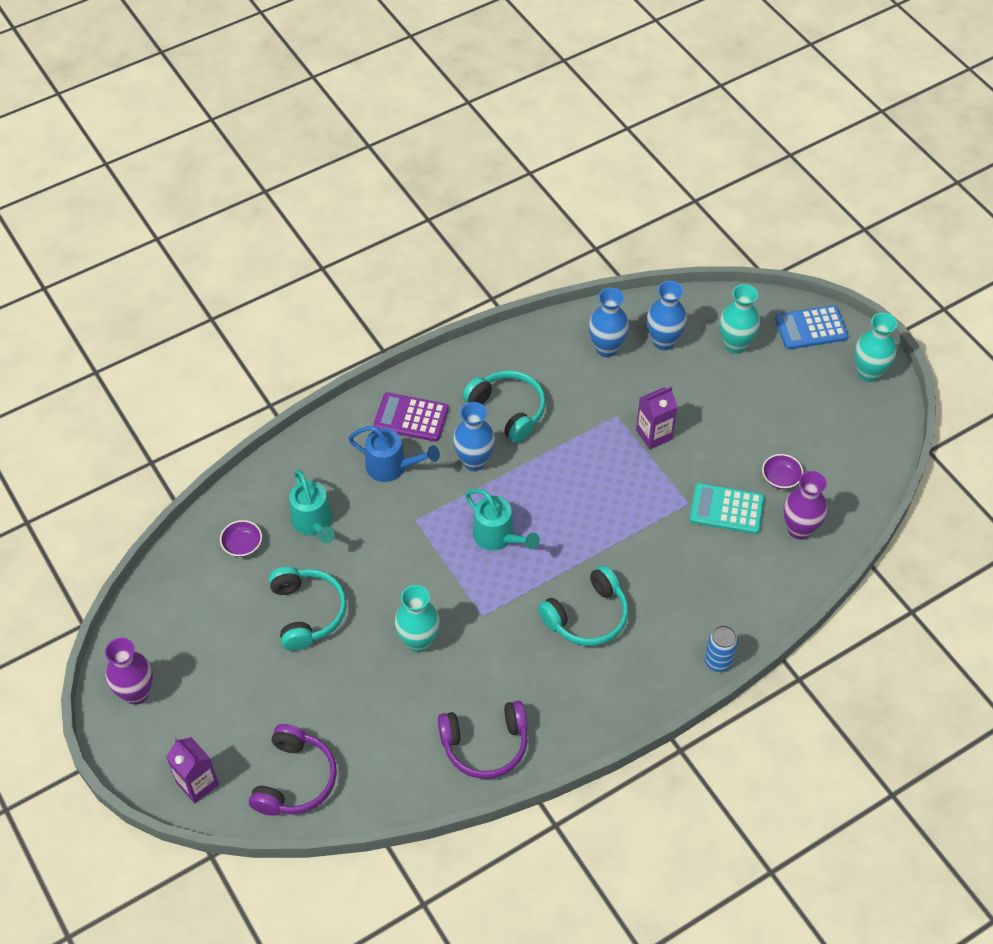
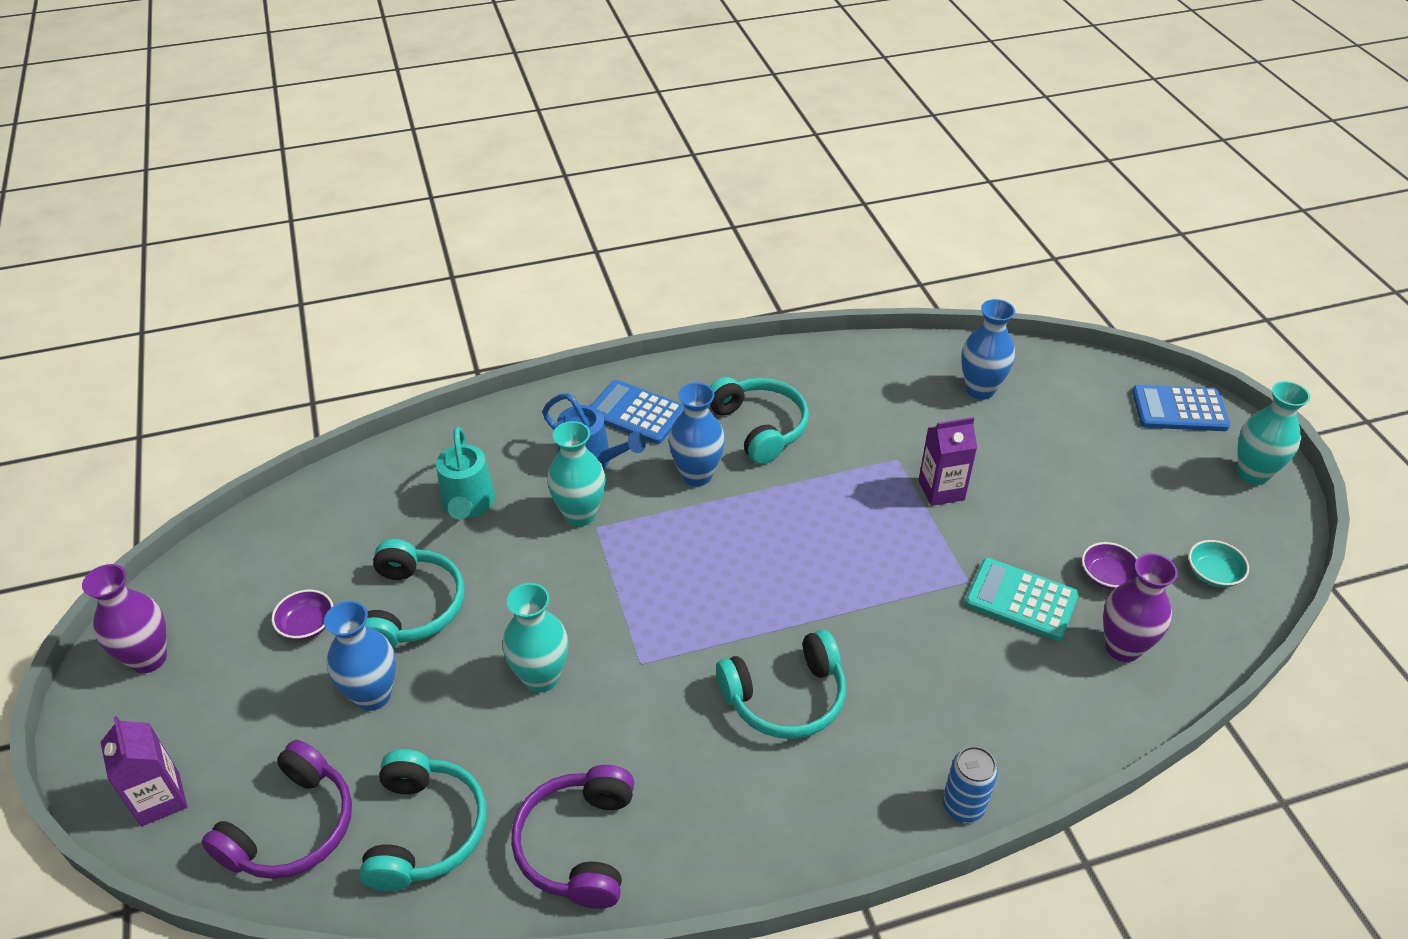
camera: 15 degrees right, 10 degrees down
(242, 545) = (370, 511): purple bowl -> purple bowl (307, 625)
(383, 760) = (425, 830): none -> turquoise headphones
(411, 418) = (636, 413): purple calculator -> blue calculator
(485, 745) = (579, 845): purple headphones -> purple headphones turned 90 degrees clockwise
(498, 537) = (696, 569): turquoise watering can -> none
(606, 348) = (905, 384): blue vase -> blue vase (373, 695)
(735, 345) = (1073, 410): turquoise vase -> turquoise vase (580, 514)
(850, 460) = (1212, 574): none -> turquoise bowl

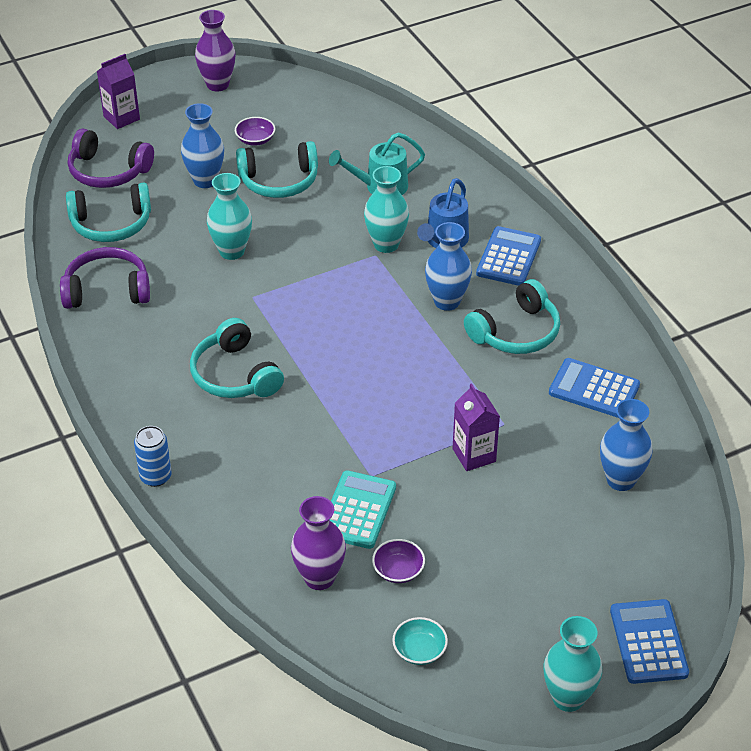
camera: 80 degrees right, 0 degrees up
(854, 385) = (594, 389): none -> blue calculator

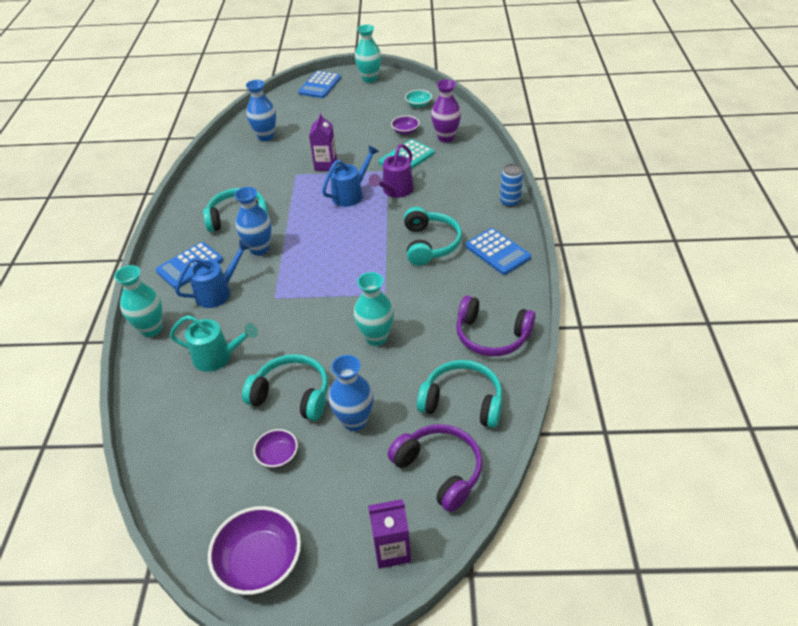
camera: 150 degrees left, 0 degrees up
(217, 84) = (260, 562): purple vase -> purple bowl
(334, 441) = (395, 191): none -> purple watering can
(386, 244) = (259, 303): turquoise vase -> turquoise vase (151, 329)
(394, 416) = (351, 194): none -> blue watering can
(594, 389) = (231, 176): blue calculator -> blue calculator (497, 252)

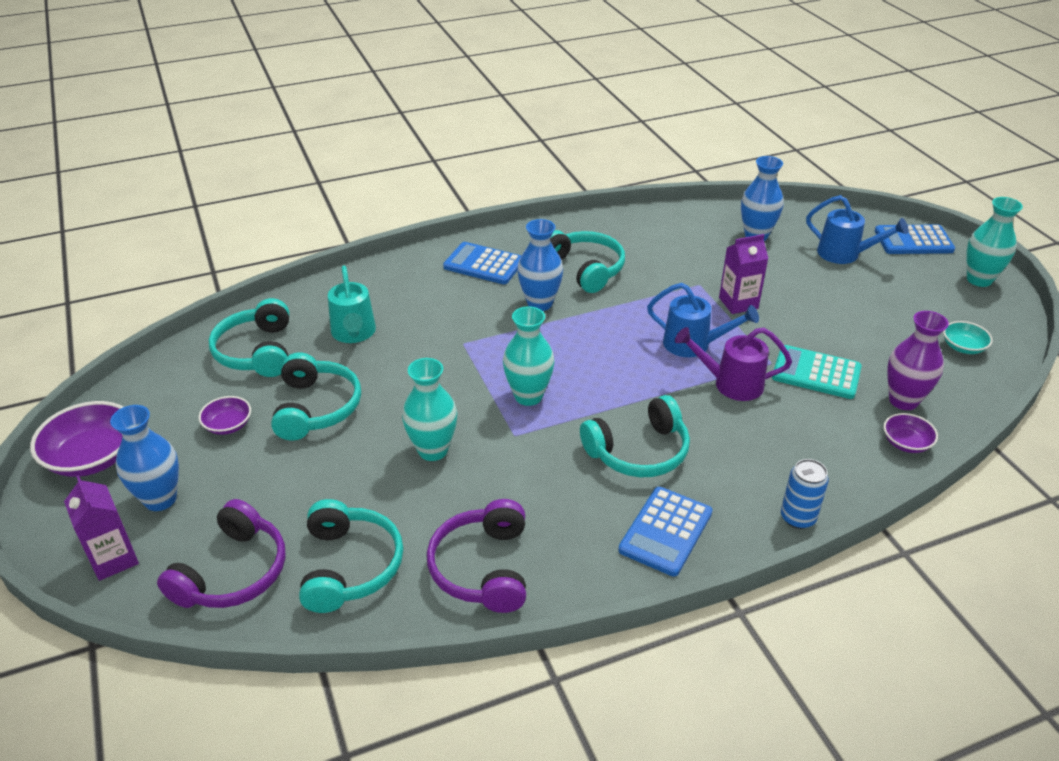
camera: 65 degrees right, 5 degrees down
(151, 329) = (377, 274): turquoise vase -> turquoise vase (528, 396)
(195, 424) = (257, 351): none -> turquoise headphones
(218, 292) = (452, 299): blue watering can -> blue watering can (845, 254)
(354, 421) = (291, 472): blue vase -> blue vase (160, 499)
(405, 131) = (880, 353): purple bowl -> purple bowl (906, 443)

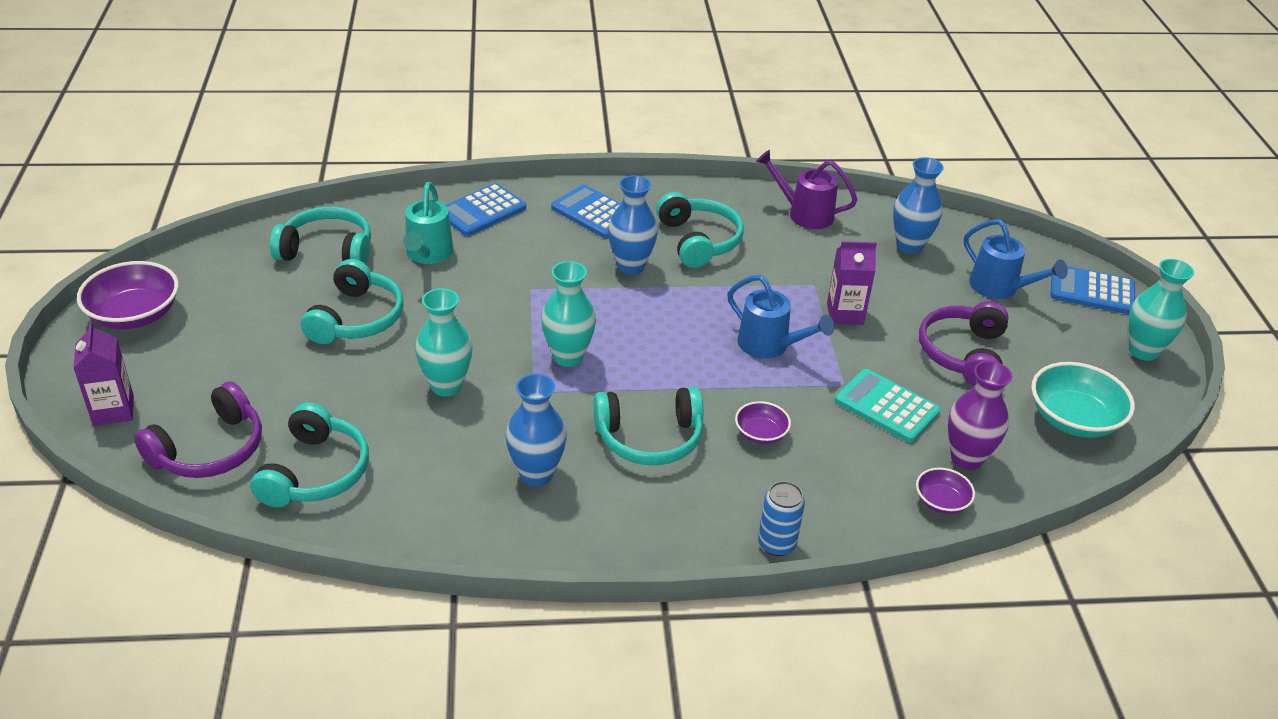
camera: 15 degrees right, 0 degrees up
(160, 499) = (176, 368): blue vase -> blue vase (536, 474)
(228, 425) = (267, 315): purple bowl -> purple bowl (761, 433)
(257, 351) = (327, 251): turquoise headphones -> turquoise headphones turned 90 degrees clockwise
(483, 568) = (437, 507): purple headphones -> purple headphones (963, 353)
(665, 531) = (633, 521): blue calculator -> blue calculator (482, 211)
(730, 384) = (786, 395): purple watering can -> purple watering can (804, 214)
(963, 347) = (1073, 419): turquoise bowl -> turquoise bowl, size x1.84

